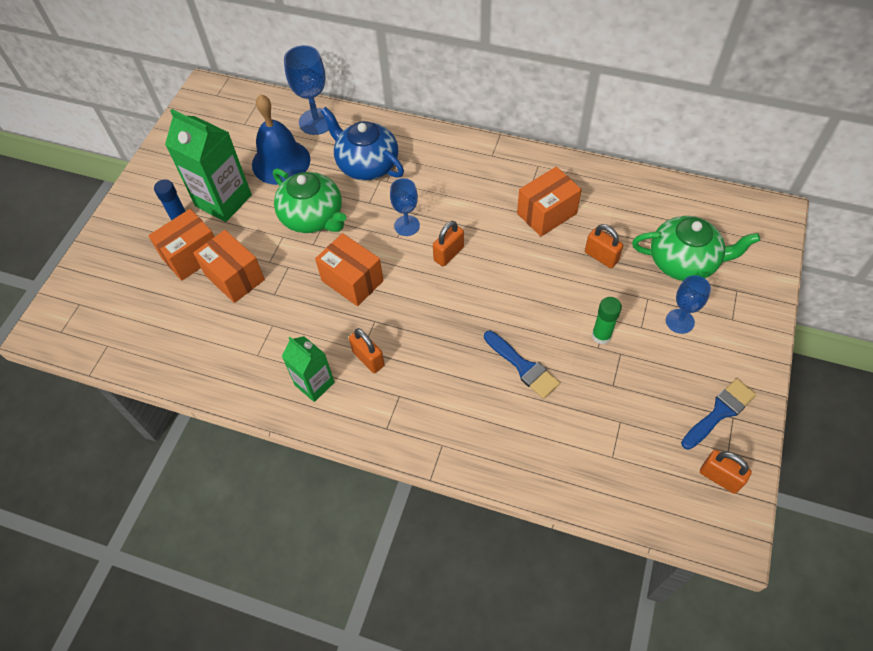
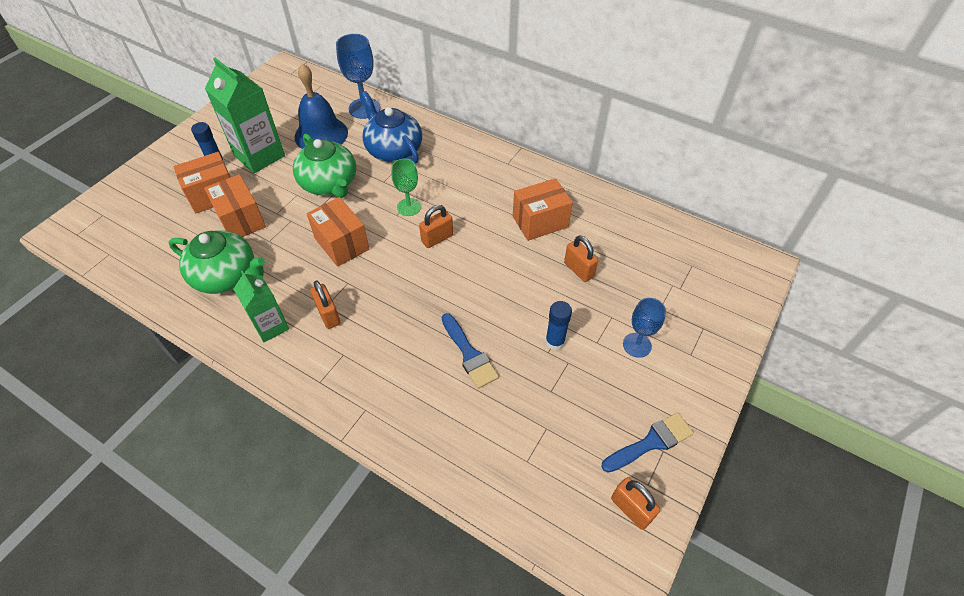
camera: 10 degrees right, 5 degrees down
(407, 225) = (409, 207): blue goblet -> green goblet
(601, 336) = (555, 342): green glue stick -> blue glue stick
(684, 262) = (658, 291): green teapot -> green teapot (227, 276)

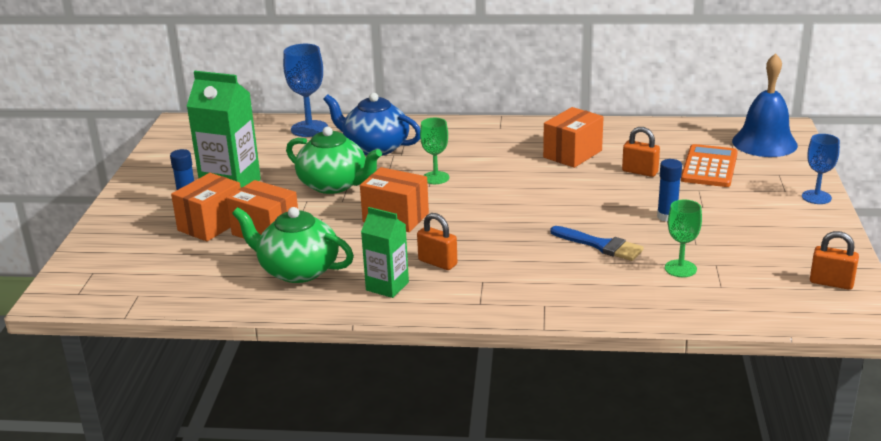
camera: 25 degrees left, 25 degrees down
(227, 276) = (298, 270): green teapot -> green teapot turned 150 degrees counterclockwise
(321, 134) = (283, 156): blue bell -> blue bell (764, 143)
(437, 238) = (487, 189): orange padlock -> none
(511, 418) = (680, 268): none -> green goblet
(637, 345) = (737, 198): blue goblet -> blue goblet (816, 197)
(646, 290) = (709, 167): none -> orange calculator
(651, 442) = (807, 245): blue brush -> none

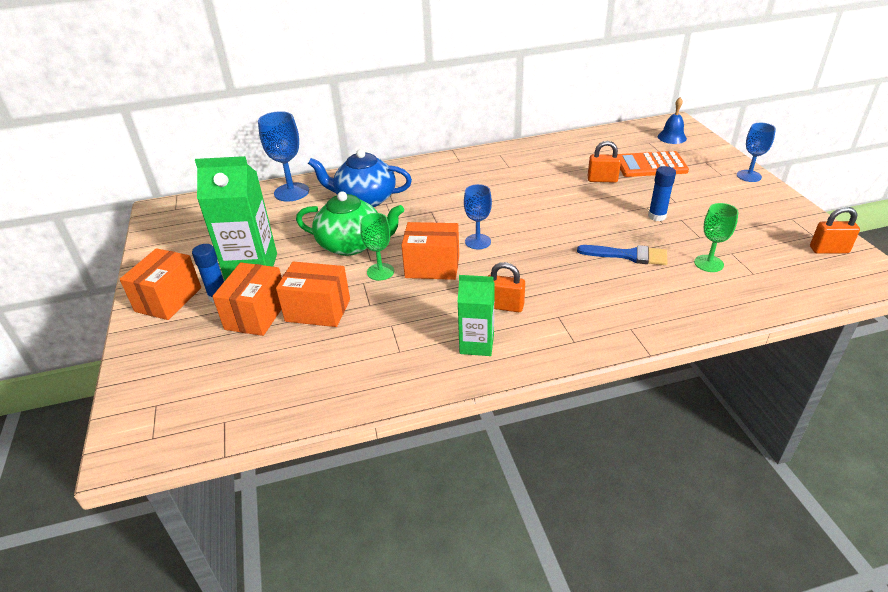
camera: 20 degrees left, 10 degrees up
(298, 270) = (378, 347): green teapot -> none
(435, 178) = (439, 219): green goblet -> green goblet (380, 272)
(457, 205) = (478, 241): none -> blue goblet
(572, 154) = (537, 174): orange box -> orange box (168, 299)
(709, 167) = (650, 165): orange calculator -> orange calculator turned 90 degrees counterclockwise
(764, 143) = (672, 137): blue bell -> blue bell, size x0.55

